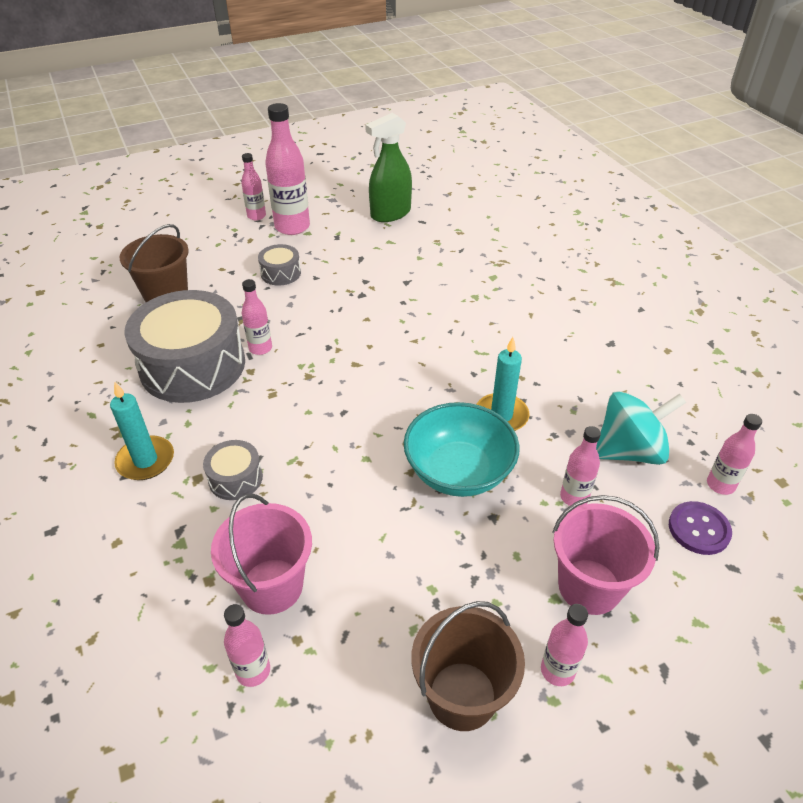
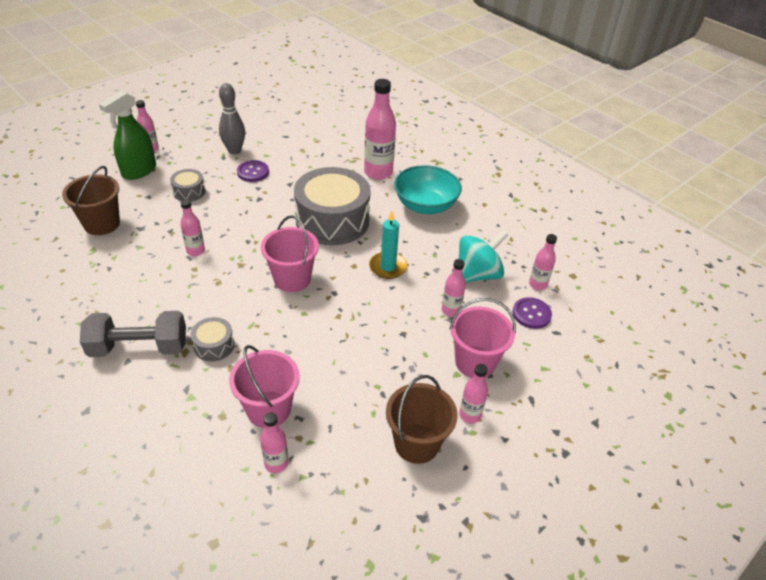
camera: 20 degrees left, 0 degrees up
(145, 460) = (139, 347): turquoise candle -> grey dumbbell
(193, 365) = (147, 273): grey drum -> grey drum (332, 220)
(292, 227) = (184, 154): pink bottle -> pink bottle (378, 173)
(353, 231) = (234, 151): none -> grey bowling pin
(366, 260) = (253, 172): none -> purple button
(367, 407) = (292, 279): none -> pink bucket
(390, 214) = (259, 133): green spray bottle -> green spray bottle (139, 171)
(458, 471) = (371, 309): turquoise bowl -> turquoise bowl (425, 205)

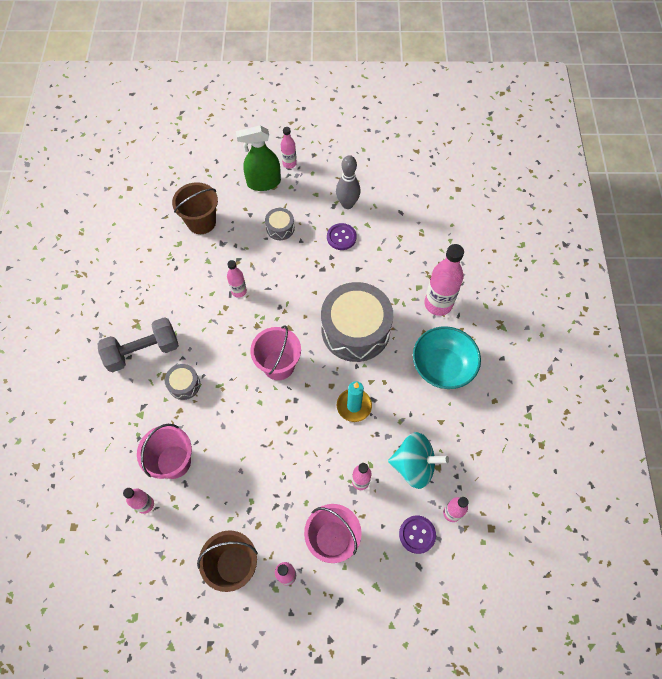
camera: 45 degrees right, 20 degrees up
(139, 347) = (143, 351): grey dumbbell -> grey dumbbell turned 60 degrees counterclockwise

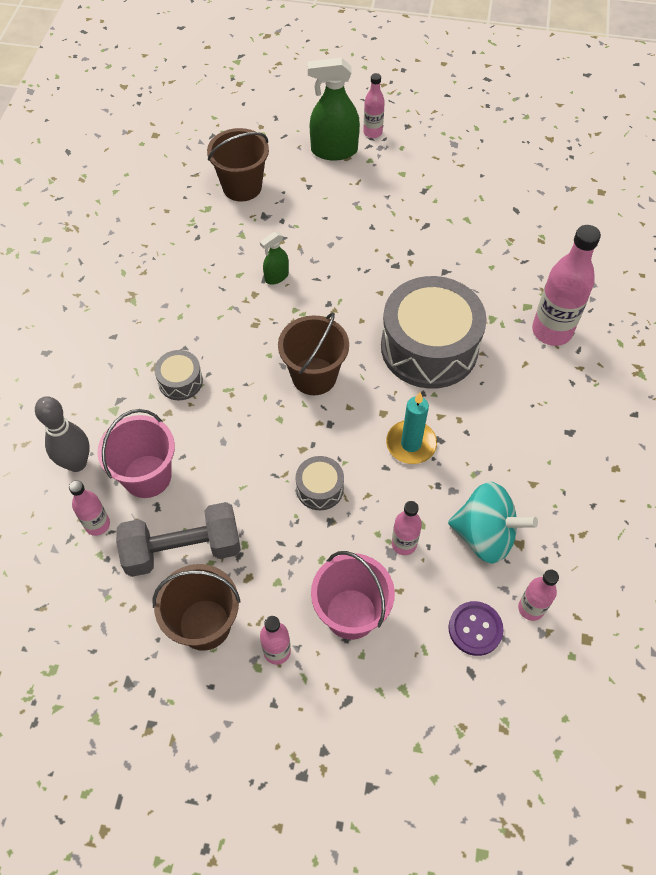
camera: 10 degrees right, 5 degrees down
(143, 351) = (133, 332): grey dumbbell -> grey dumbbell (183, 549)
(239, 291) = (276, 277): pink bottle -> green spray bottle
(278, 365) = (314, 376): pink bucket -> brown bucket
(280, 228) = (346, 208): grey drum -> grey drum (320, 488)
(341, 237) = (428, 230): purple button -> none
(347, 204) = (443, 191): grey bowling pin -> grey bowling pin (77, 463)
(442, 366) = (546, 412): turquoise bowl -> none

